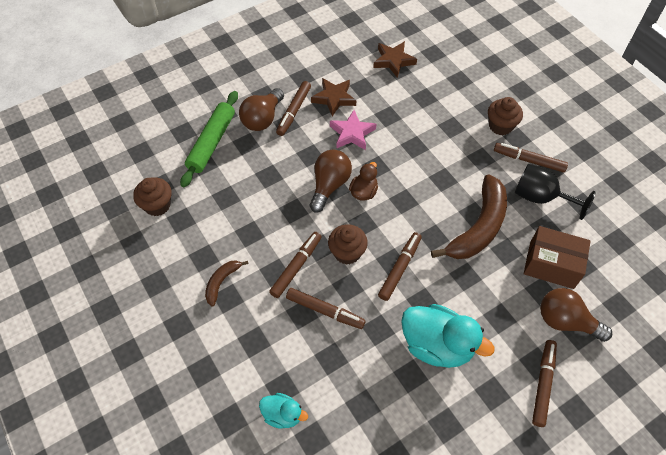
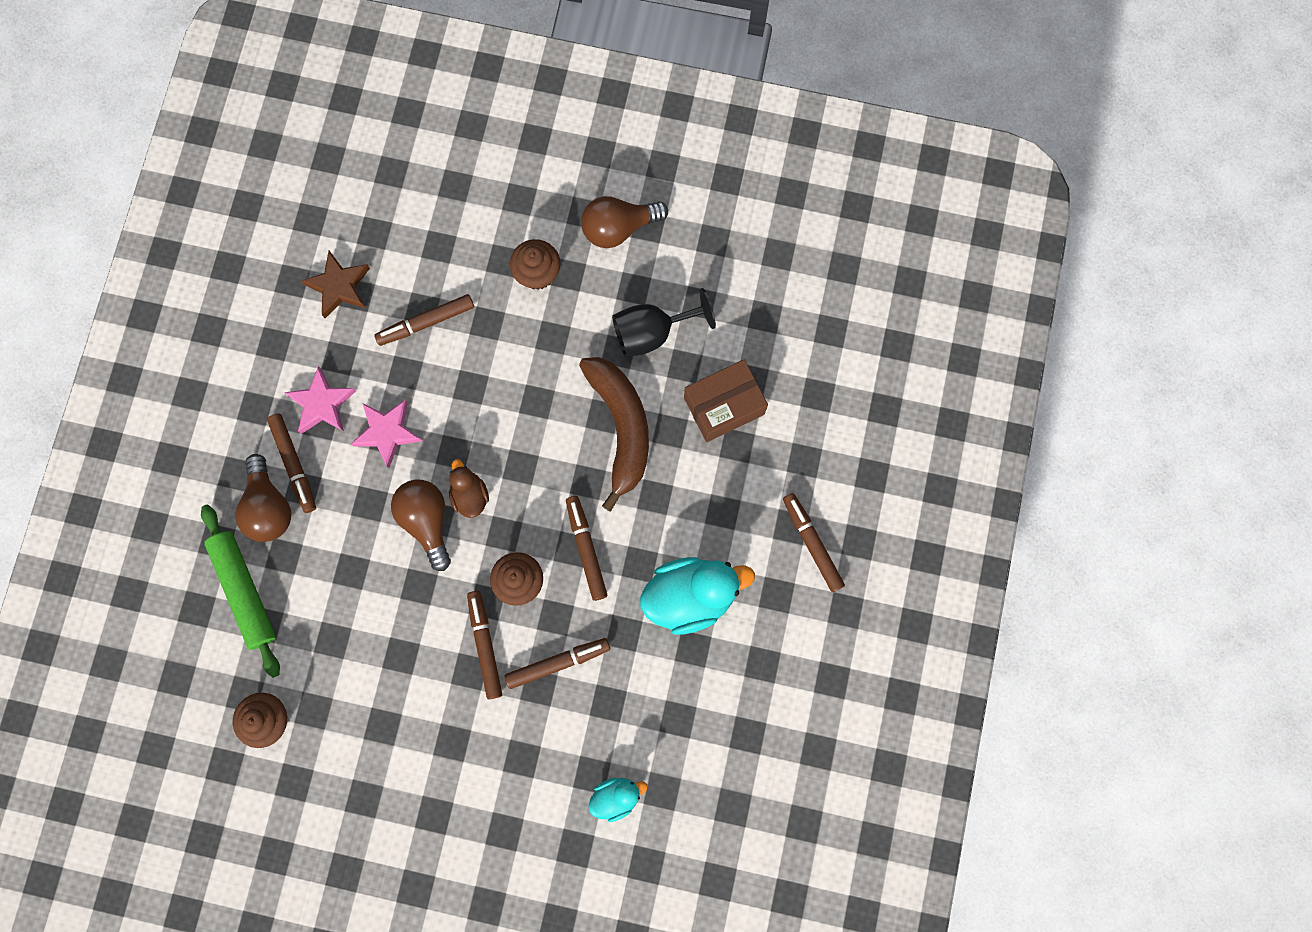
camera: 45 degrees left, 20 degrees up
(222, 282) = (429, 733): brown banana -> none
(334, 98) = (322, 404): brown star -> pink star
(529, 160) = (604, 294): brown marker -> brown marker (426, 322)
(565, 321) = (783, 458): brown light bulb -> brown light bulb (618, 228)

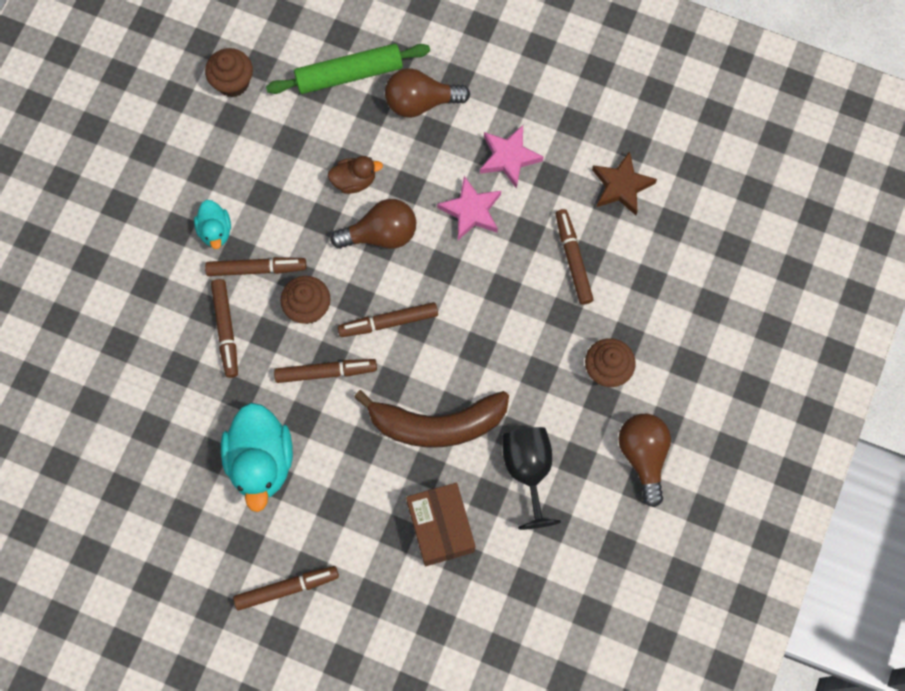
camera: 100 degrees right, 5 degrees down
(294, 464) = (456, 127): brown marker -> brown marker (388, 322)
(470, 495) = (398, 275): brown duck -> brown duck (354, 181)
(616, 796) = (95, 362): turquoise duck -> turquoise duck (215, 231)

